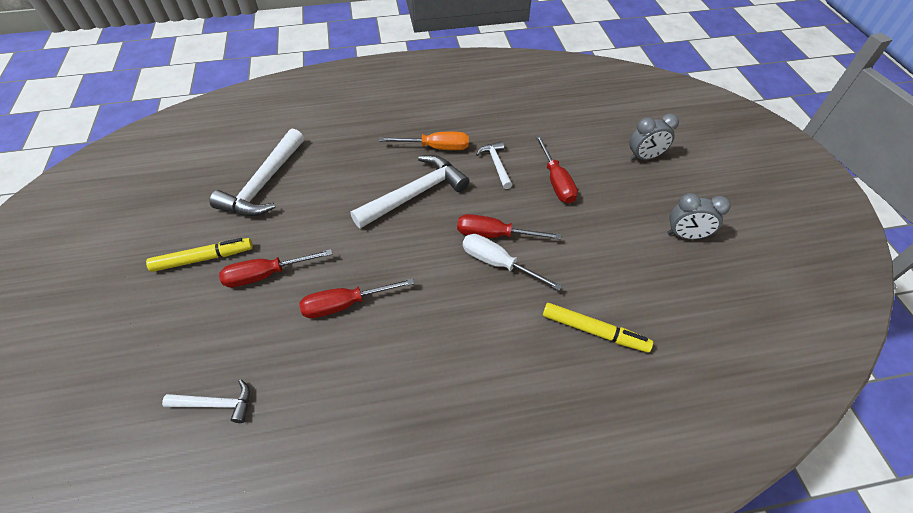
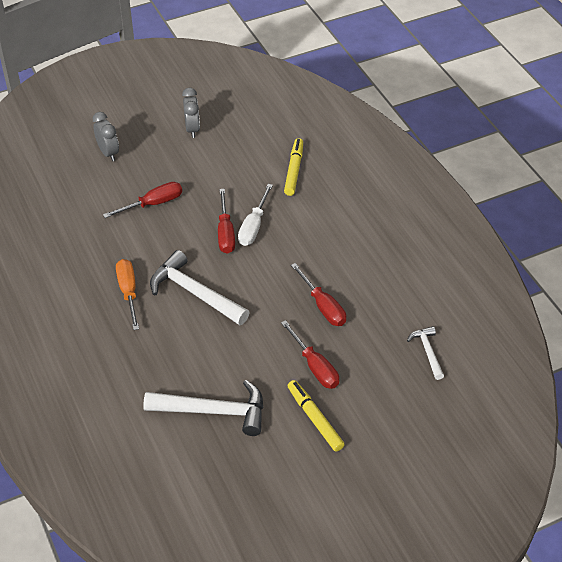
camera: 105 degrees left, 5 degrees down
(496, 164) = (141, 245): white hammer -> none

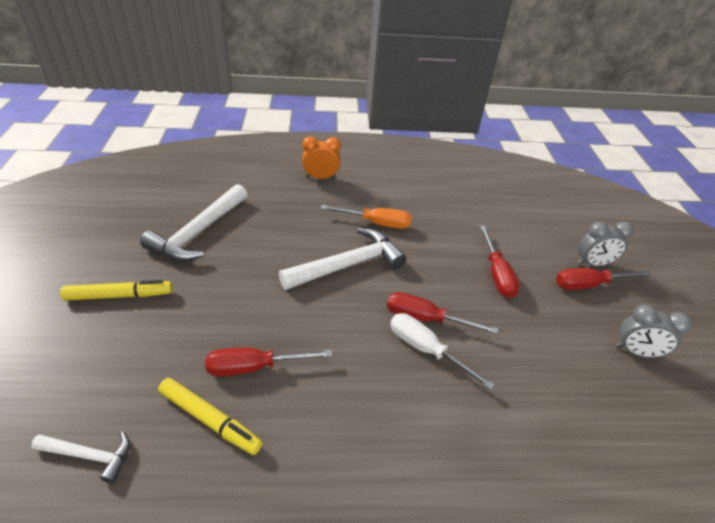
camera: 110 degrees right, 5 degrees down
(75, 358) = (321, 177): none -> orange clock
(294, 170) = (527, 444): yellow marker -> yellow marker (210, 420)
(315, 366) = (179, 322): red screwdriver -> red screwdriver (589, 285)

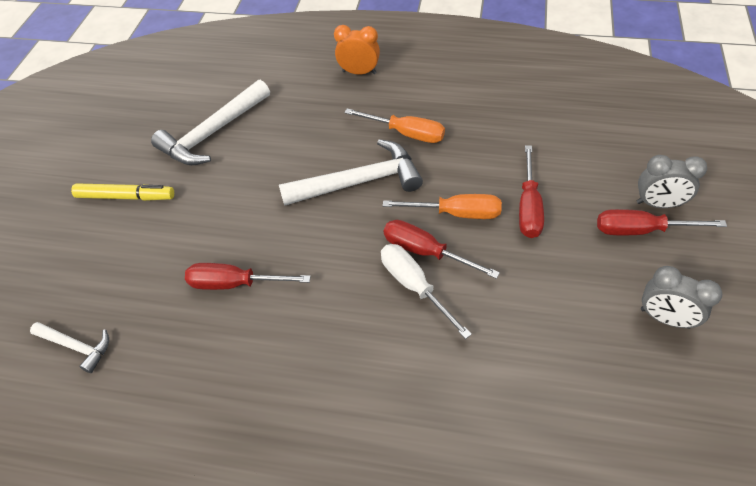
camera: 20 degrees right, 10 degrees up
(210, 420) = (183, 329): yellow marker -> none
(440, 284) = (456, 213): none -> orange screwdriver

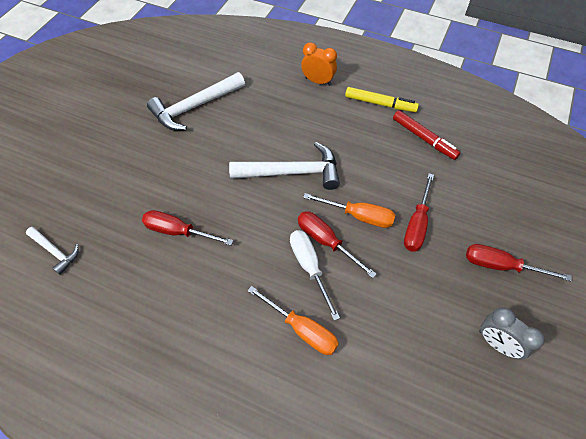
camera: 10 degrees right, 5 degrees up
(126, 197) = (118, 144): yellow marker -> yellow marker (380, 104)
(406, 133) = (339, 141): orange screwdriver -> orange screwdriver (302, 329)
(506, 110) = (424, 138): none -> red marker
(658, 204) = (521, 247): grey clock -> none

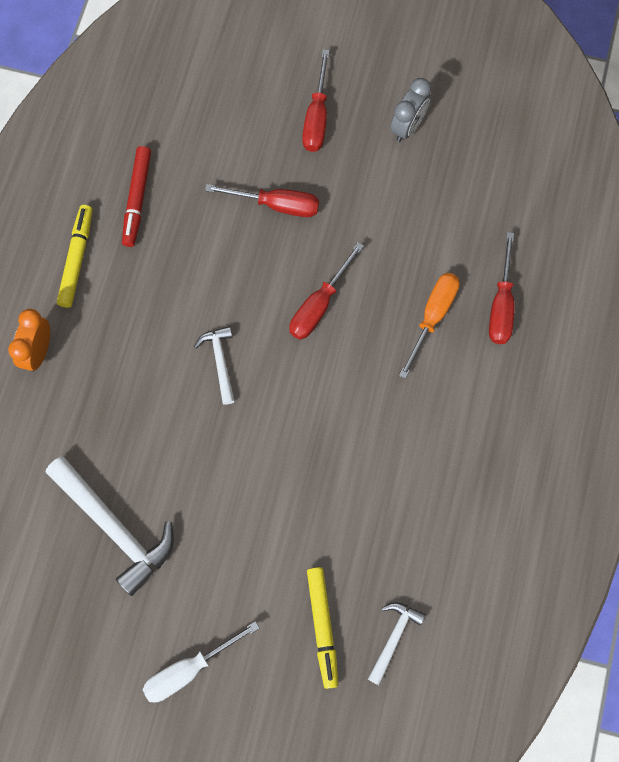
camera: 100 degrees left, 15 degrees up
(84, 208) = (322, 627): none -> yellow marker
(178, 231) = (336, 487): red screwdriver -> red screwdriver (501, 305)
(292, 172) = (220, 361): white hammer -> white hammer, size x0.53
(309, 267) = (357, 319): white screwdriver -> white screwdriver (189, 669)
(358, 216) = (275, 271): orange screwdriver -> none
(424, 138) = (137, 199): red marker -> red marker turned 150 degrees clockwise

